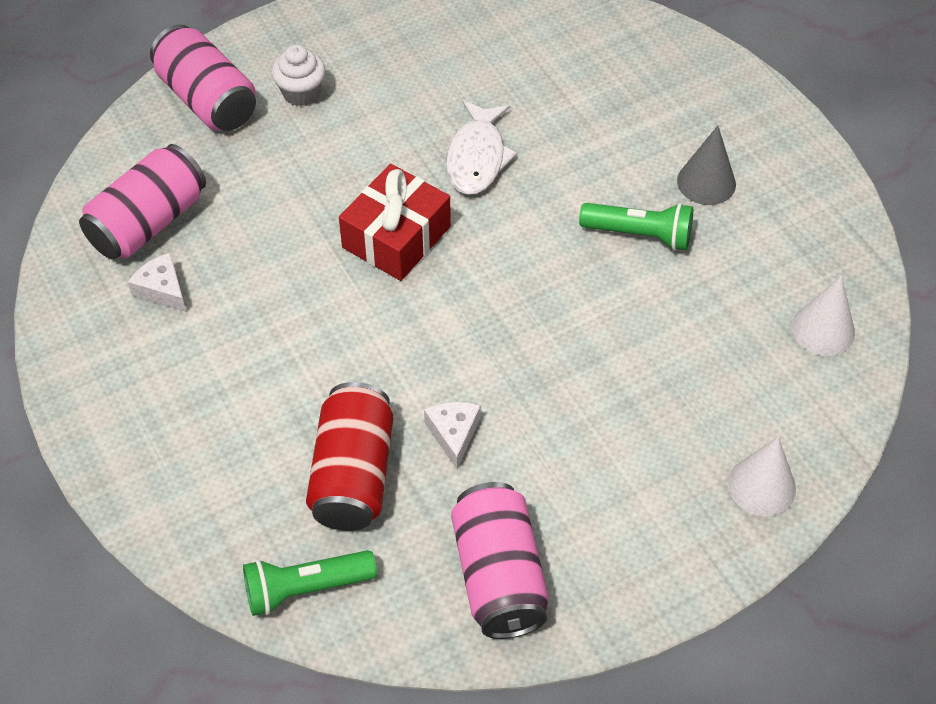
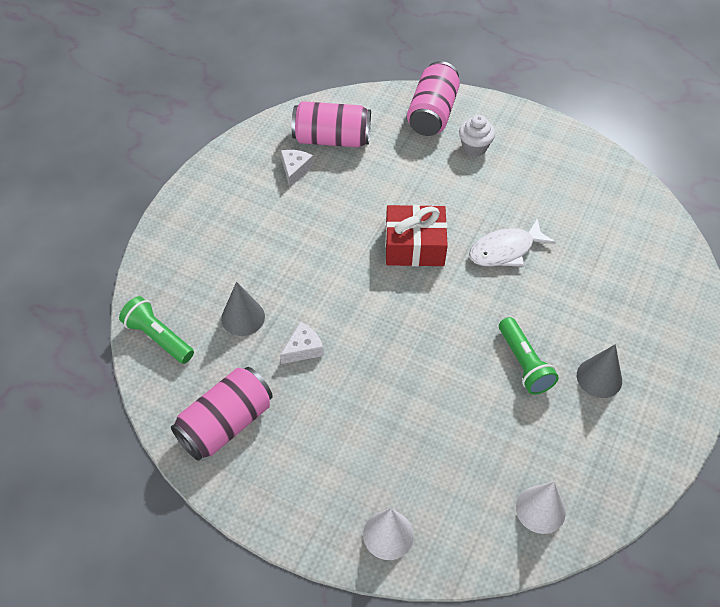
camera: 55 degrees right, 0 degrees up
(353, 474) = (243, 317): red can -> grey cone

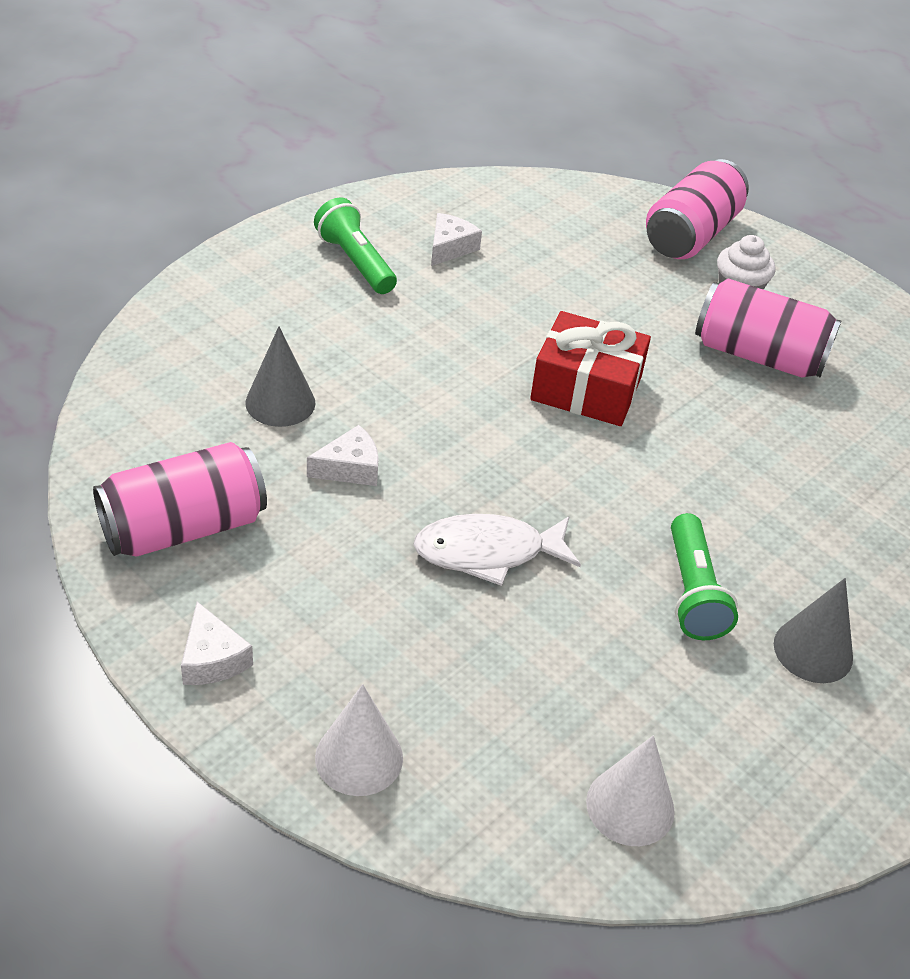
camera: 15 degrees right, 10 degrees down
(158, 337) = (144, 391): green flashlight -> green flashlight (355, 262)
(281, 504) = (212, 659): none -> white cheese
(332, 139) = (523, 226): pink can -> pink can (758, 355)
(505, 250) = (729, 434): white fish -> white fish (488, 552)

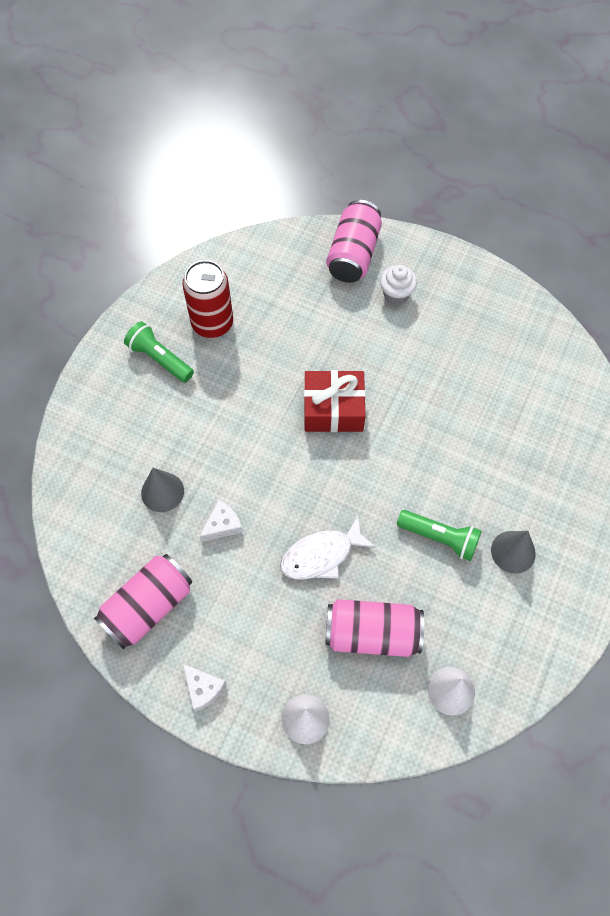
camera: 15 degrees left, 20 degrees up
(450, 247) = (212, 323): white cheese -> red can
(693, 592) = (440, 538): green flashlight -> green flashlight turned 45 degrees counterclockwise
(758, 355) = (423, 342): pink can -> pink can (372, 633)

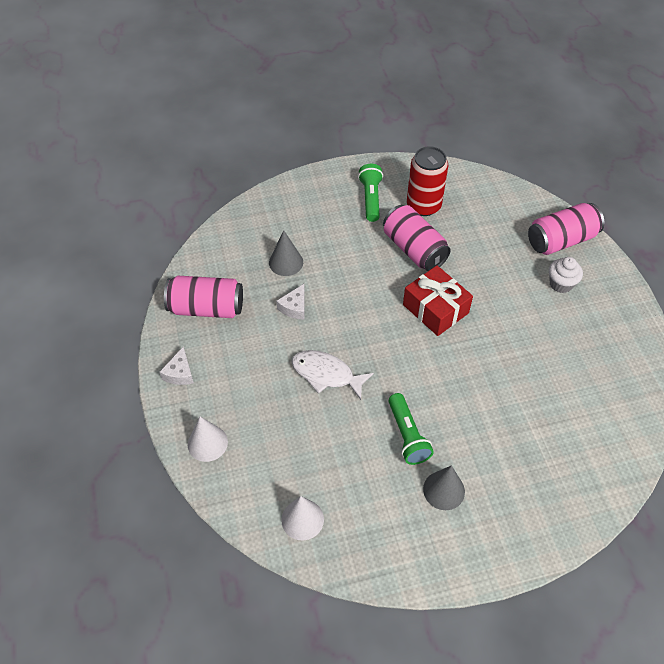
camera: 50 degrees right, 10 degrees down
(222, 525) = (294, 307): white cheese -> white cheese turned 105 degrees clockwise
(372, 633) = (299, 442): pink can -> pink can (414, 249)

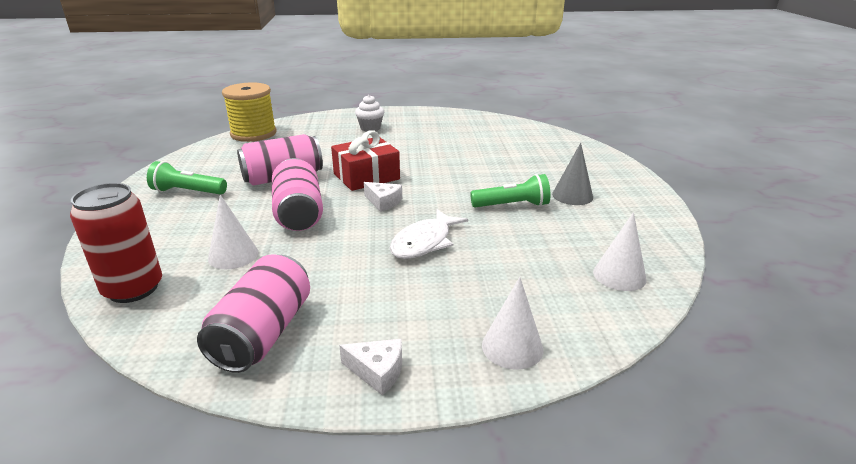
camera: 80 degrees left, 25 degrees down
(286, 262) = (233, 255): grey cone -> white cone
(294, 307) = (313, 255): white cheese -> white cheese (383, 202)
(423, 206) = (229, 167): red can -> red can (133, 289)
(505, 194) = (253, 134): none -> yellow spool
(561, 240) = (325, 122): pink can -> pink can (299, 213)

